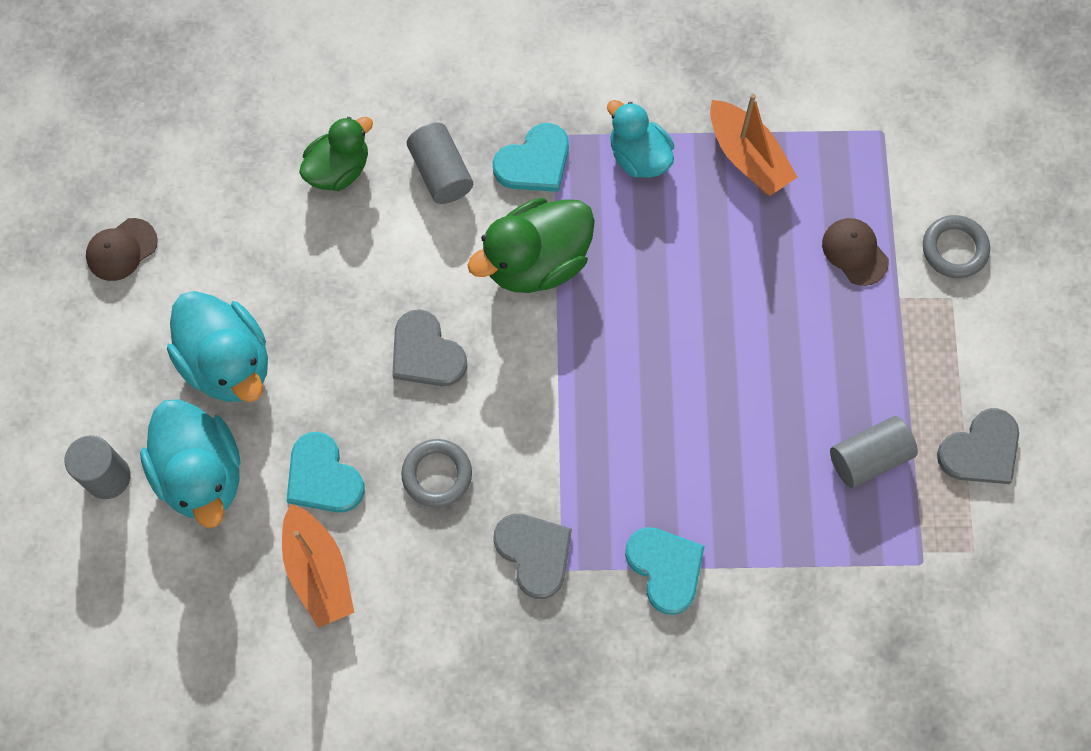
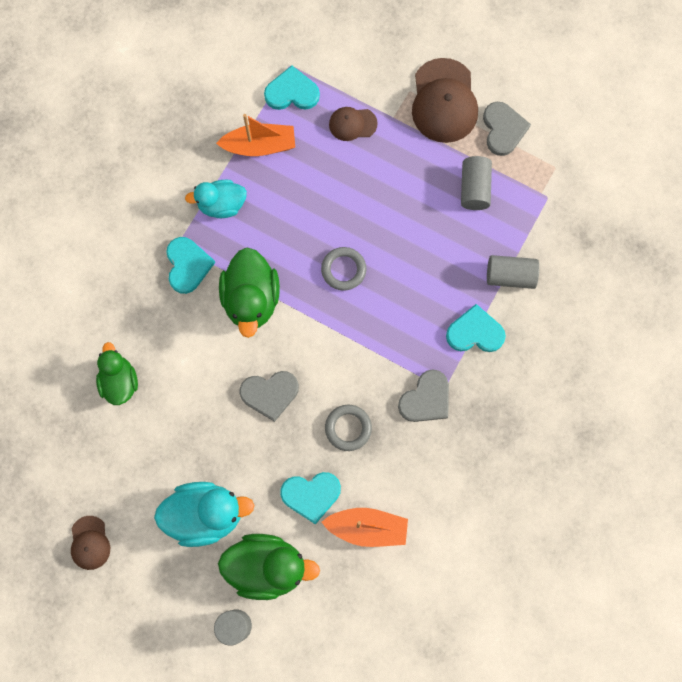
camera: 60 degrees left, 5 degrees up
(201, 474) = (267, 567): turquoise duck -> green duck
(441, 172) = (160, 322): grey cylinder -> grey cylinder (510, 276)
(534, 553) = (426, 399): grey heart -> grey heart turned 135 degrees clockwise
(847, 154) = (292, 92): none -> turquoise heart
(954, 249) = (382, 72): grey ring -> grey ring (343, 270)
(967, 350) = (444, 101): none -> brown cap

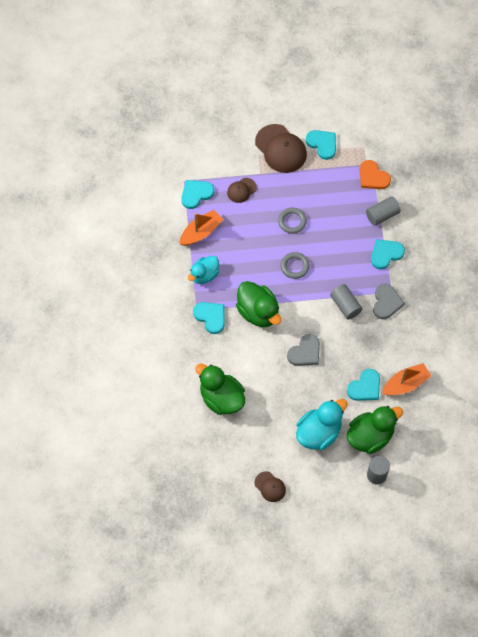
camera: 35 degrees left, 10 degrees down
(120, 382) = (221, 398): green duck -> green duck, size x1.52
(348, 428) = (358, 342): grey ring -> grey ring (292, 221)
(474, 188) = (330, 183): grey cylinder -> grey cylinder (345, 305)
(503, 129) = (322, 144): grey heart -> turquoise heart
(537, 216) = (373, 177): none -> orange heart

